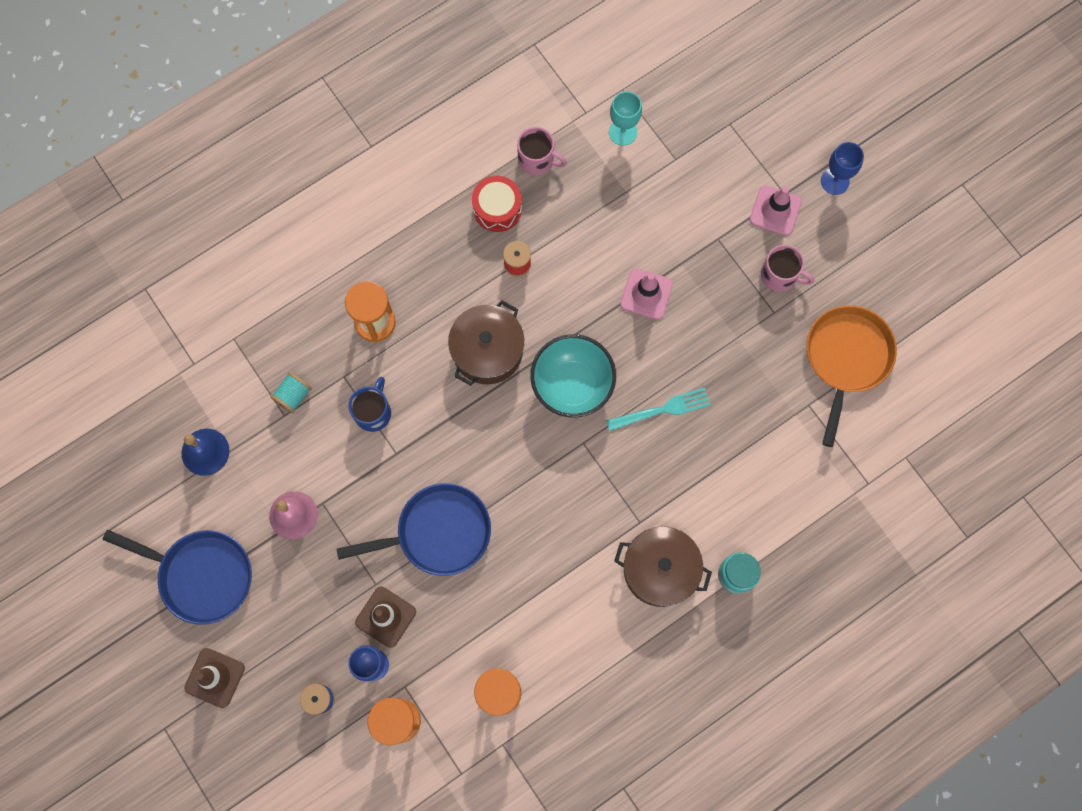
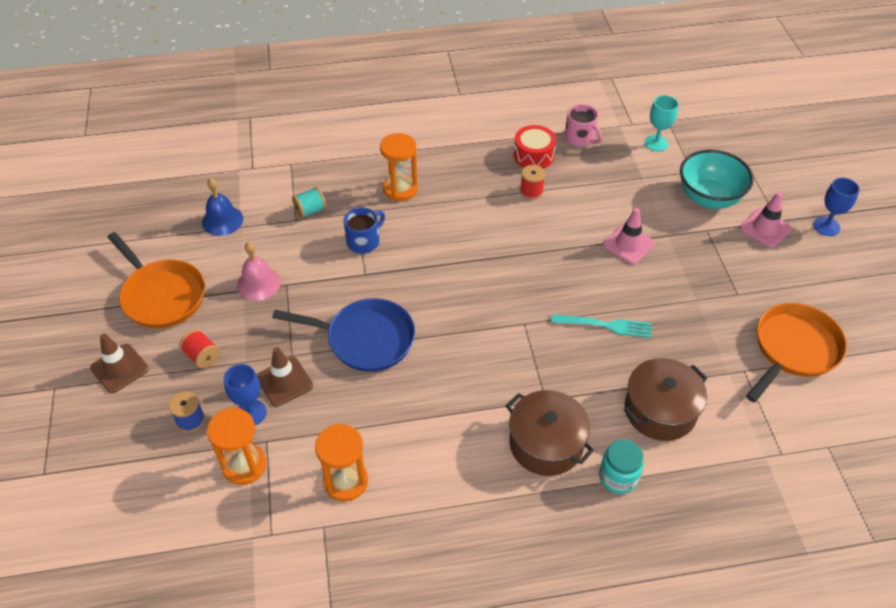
camera: 25 degrees right, 25 degrees down
(201, 575) = (162, 295): blue pan -> orange pan
(288, 626) = (202, 356): none -> red spool
(487, 351) = (477, 235): brown pot -> brown pot (660, 410)
(572, 385) = (535, 281): turquoise bowl -> turquoise bowl (708, 198)
(780, 275) = (752, 271): pink mug -> none

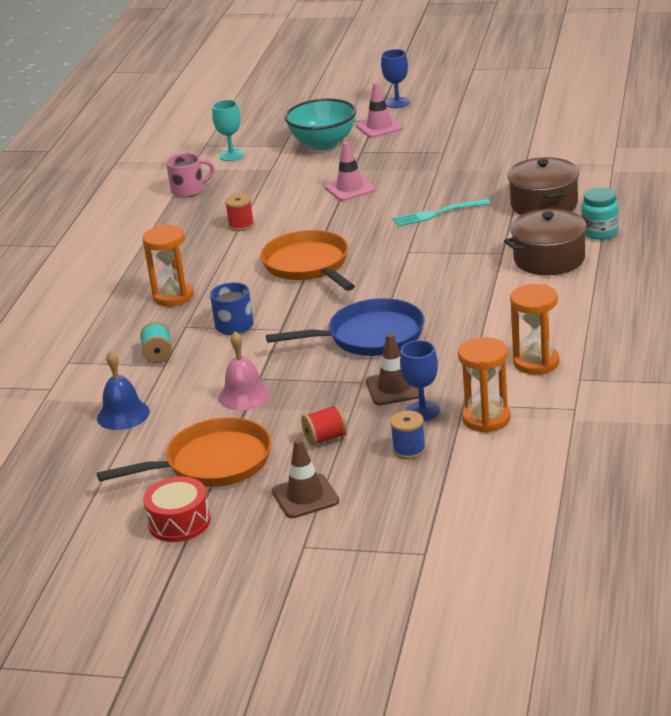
camera: 65 degrees left, 20 degrees down
(365, 339) = (369, 337): blue pan -> blue pan turned 45 degrees clockwise
(533, 155) = (191, 217): red drum -> red drum (179, 522)
(605, 325) = (437, 213): turquoise fork -> turquoise fork turned 135 degrees counterclockwise
(793, 349) = (516, 140): orange pan -> orange pan (308, 266)

